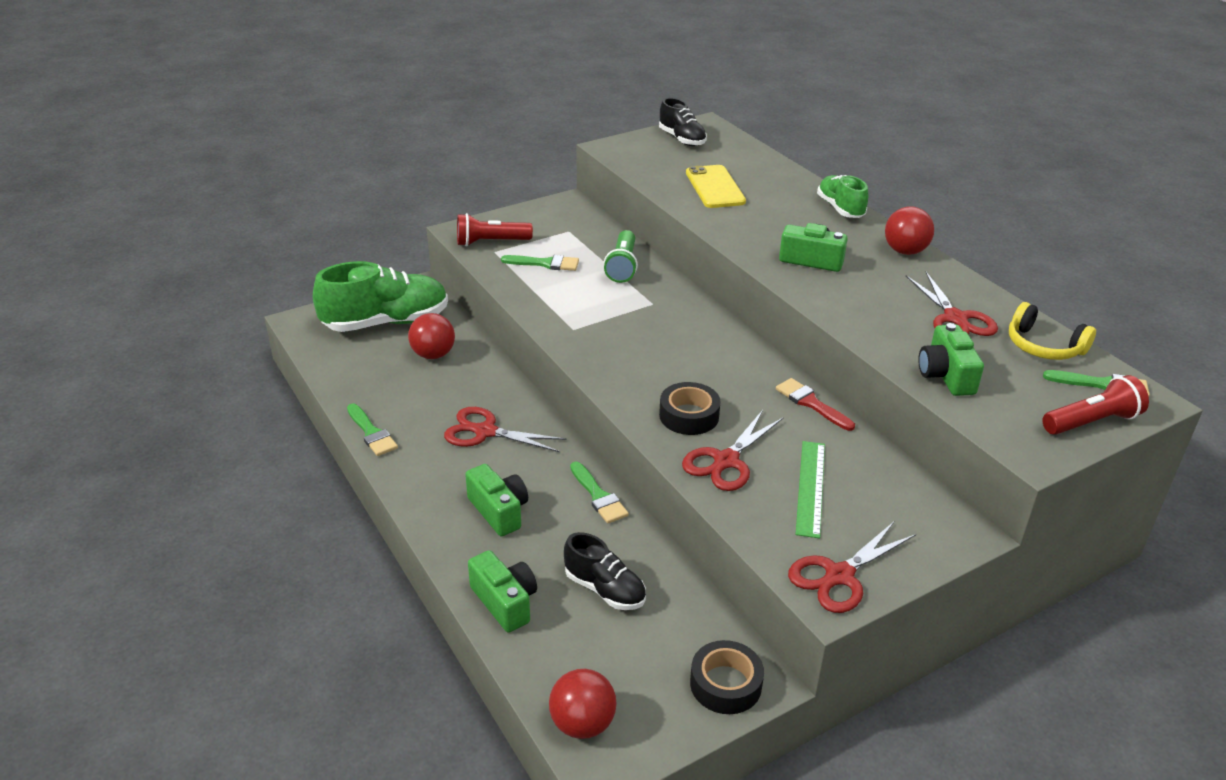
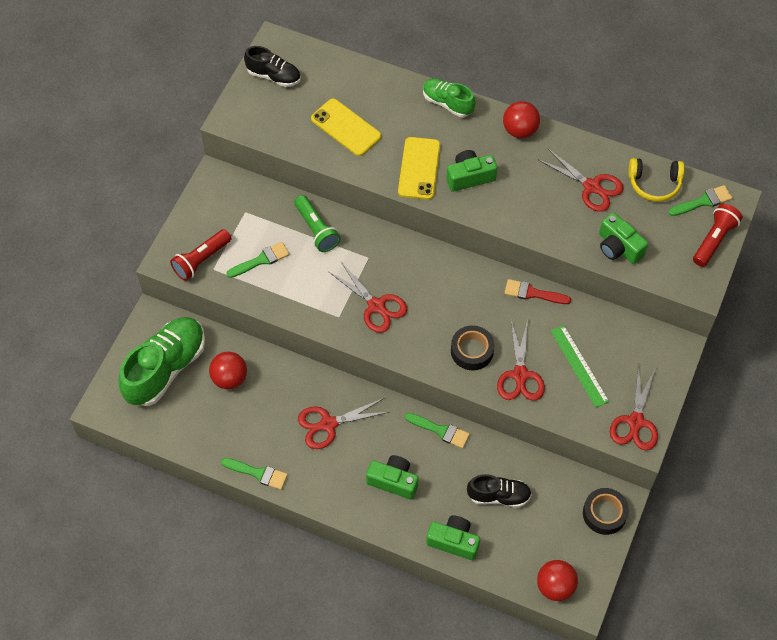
camera: 35 degrees left, 25 degrees up
(621, 338) = (376, 306): none -> red scissors
(761, 235) = (419, 168): none -> yellow phone

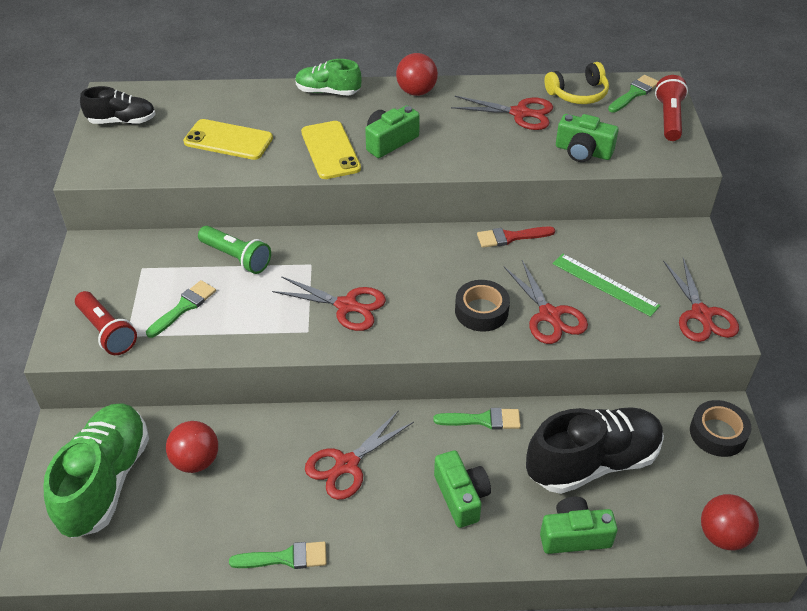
camera: 25 degrees left, 15 degrees down
(201, 260) = (107, 332): red flashlight -> red flashlight turned 60 degrees counterclockwise
(393, 481) = (461, 496): green camera -> green camera turned 75 degrees clockwise
(498, 496) = (592, 462): black shoe -> black shoe, size x1.78

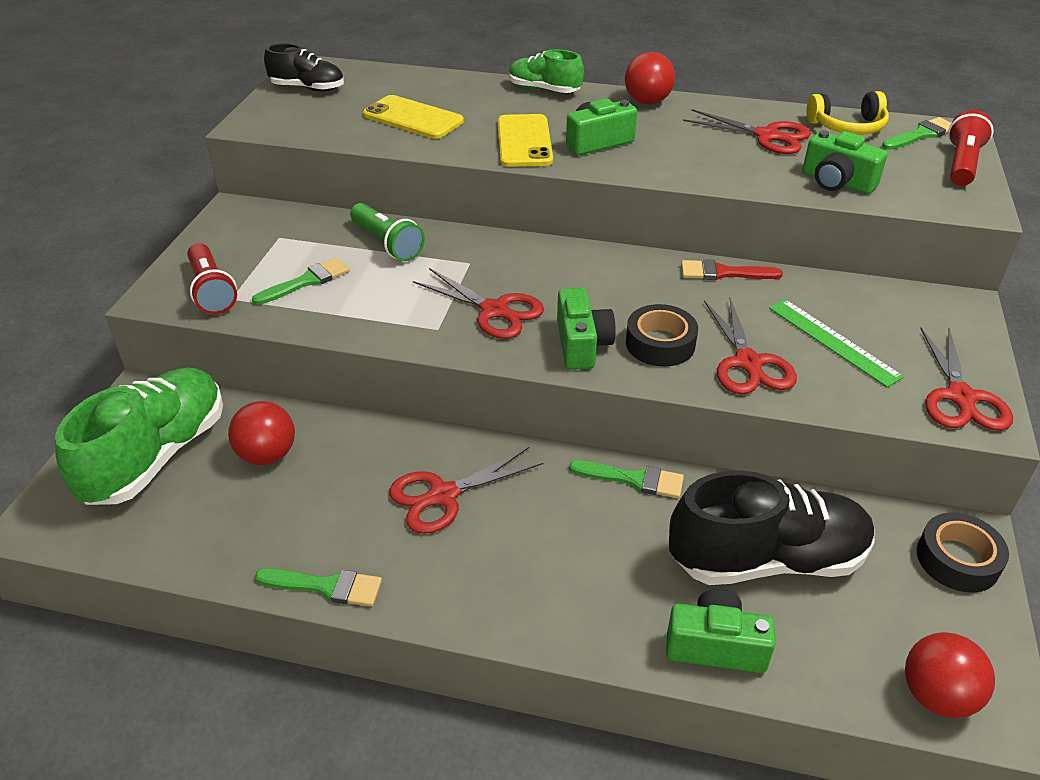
camera: 15 degrees right, 5 degrees down
(461, 496) = (576, 563): green camera -> green camera (582, 344)

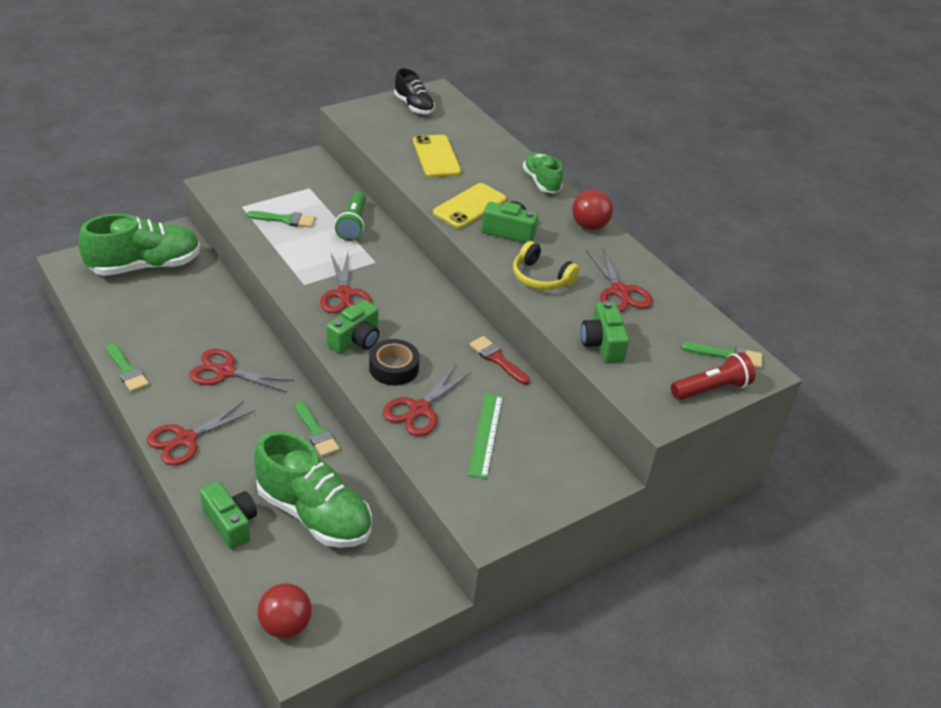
camera: 40 degrees right, 0 degrees up
(212, 291) = (239, 197): red flashlight -> none
(267, 455) = (185, 298): red ball -> none
(766, 559) = (314, 514): black shoe -> green shoe
(847, 127) = (687, 319): yellow headphones -> yellow headphones (541, 277)
(957, 559) = (403, 594): black tape -> none
(960, 397) = (498, 511): red scissors -> red scissors (186, 439)

